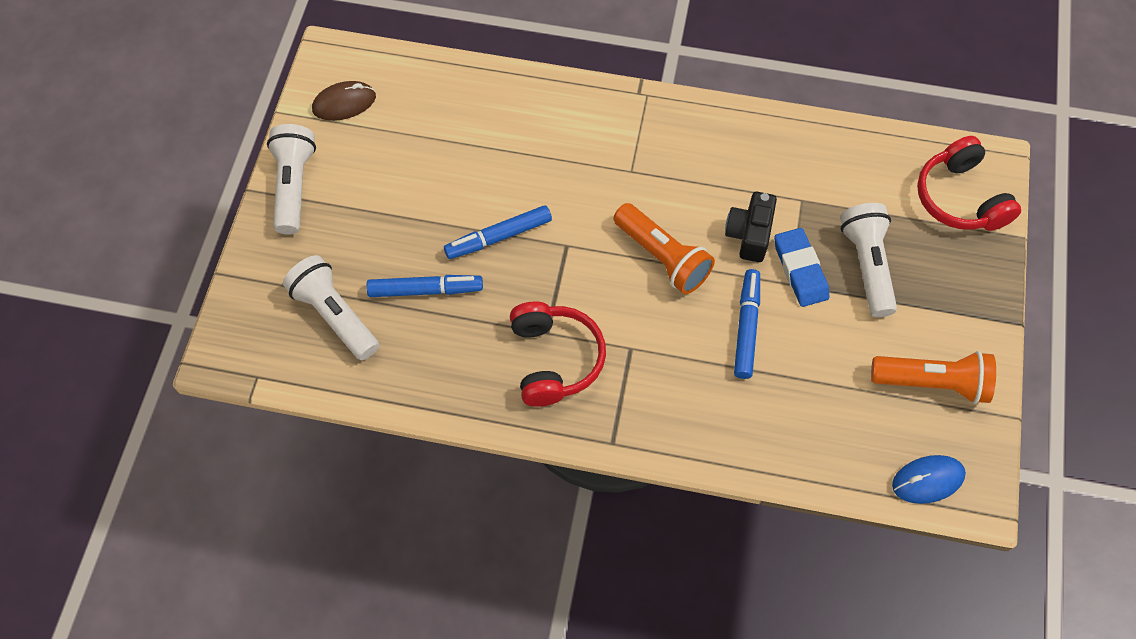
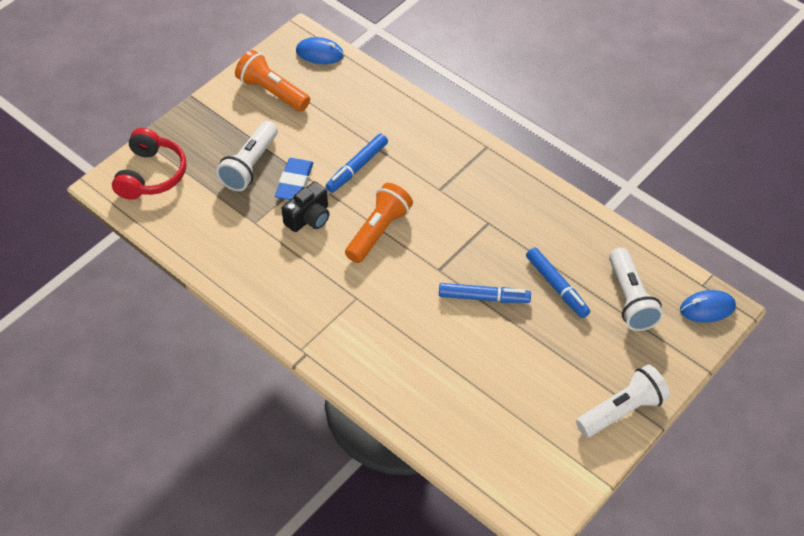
camera: 150 degrees left, 10 degrees down
(242, 348) = (707, 308): none -> blue mouse
(294, 186) = (622, 410): white flashlight -> white flashlight turned 150 degrees counterclockwise
(344, 103) = (548, 464): brown mouse -> none
(425, 290) = (557, 286): blue marker -> blue marker turned 150 degrees counterclockwise
(554, 359) = (493, 205): red headphones -> none
(662, 257) = (378, 231): orange flashlight -> orange flashlight turned 45 degrees clockwise

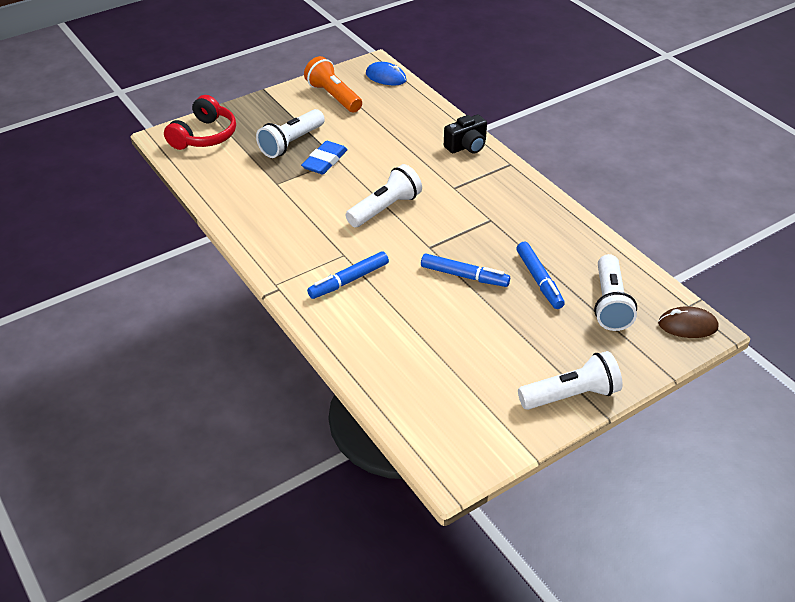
camera: 15 degrees right, 10 degrees down
(309, 218) = (326, 188): black camera -> black camera (466, 146)
(357, 167) = (385, 159): blue marker -> blue marker (349, 280)
(378, 231) = (385, 208): orange flashlight -> white flashlight
(707, 308) = (687, 325): blue mouse -> brown mouse

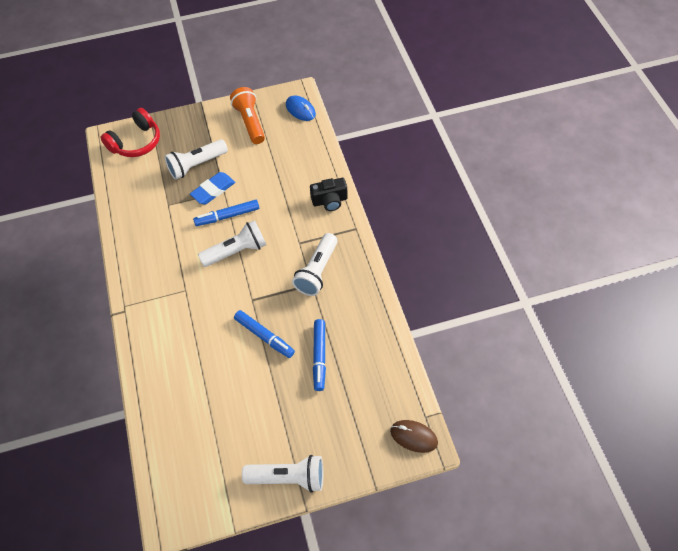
camera: 20 degrees right, 15 degrees up
(349, 280) = (177, 317): blue marker -> blue marker (227, 216)
(610, 303) = (363, 396): white flashlight -> white flashlight (317, 271)

